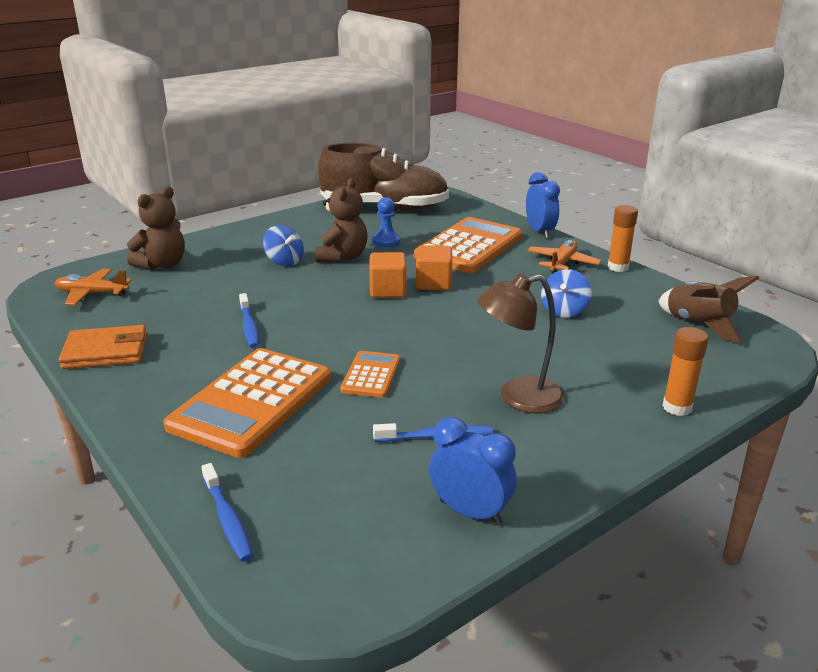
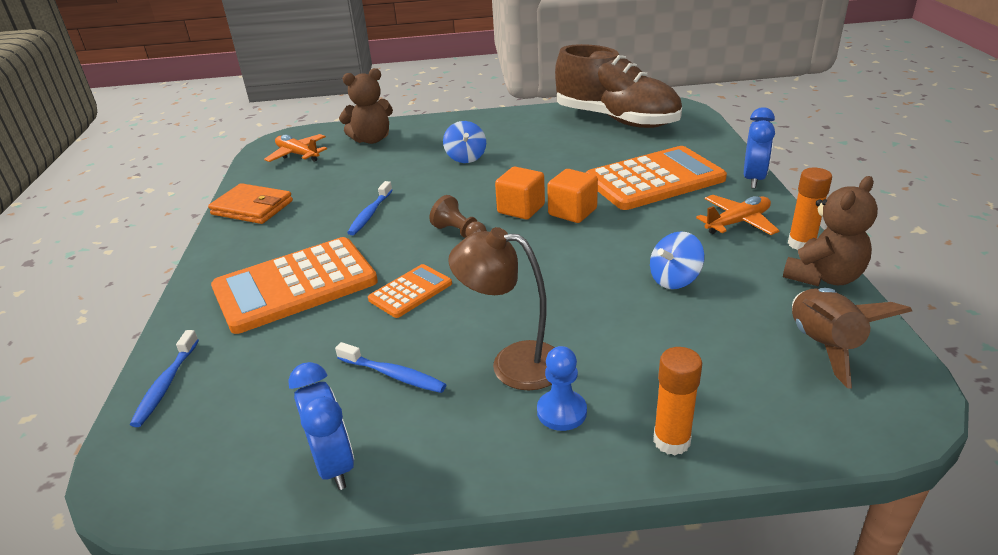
camera: 35 degrees right, 5 degrees up
(342, 257) = (519, 164): brown teddy bear -> brown teddy bear (824, 277)
(357, 321) = (459, 233): none -> brown pawn
(386, 241) = (577, 156): blue pawn -> blue pawn (561, 412)

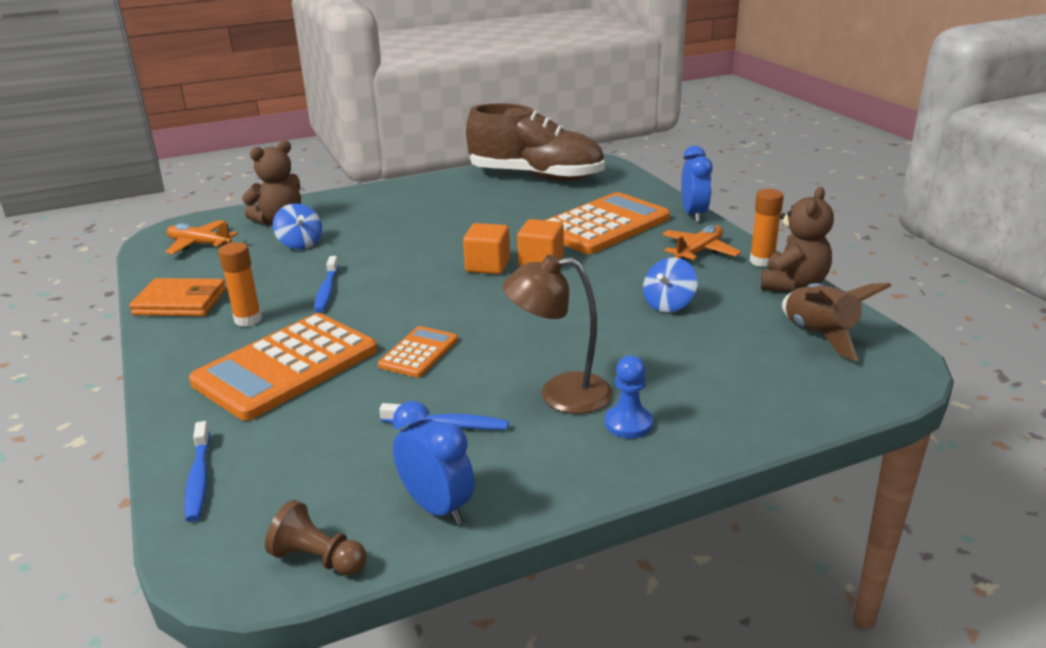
camera: 20 degrees left, 5 degrees down
(459, 233) = (437, 295): brown pawn -> brown pawn (318, 559)
(466, 157) = (399, 226): blue spinning top -> blue spinning top (300, 243)
(671, 441) = (735, 426): orange glue stick -> orange glue stick (248, 320)

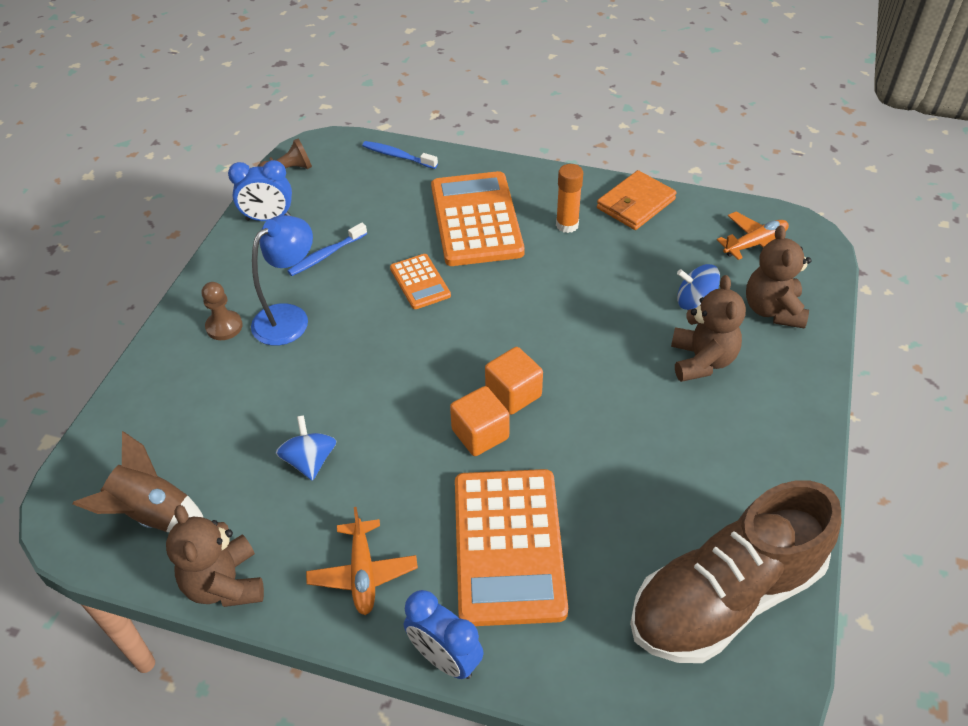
camera: 130 degrees right, 20 degrees up
(327, 290) = (573, 279): blue toothbrush -> none
(364, 225) = (701, 360): none -> brown teddy bear
(560, 394) = (289, 317): brown lamp -> blue lamp
(628, 423) = (224, 326): blue pawn -> brown pawn
(762, 261) = (285, 606): orange glue stick -> none

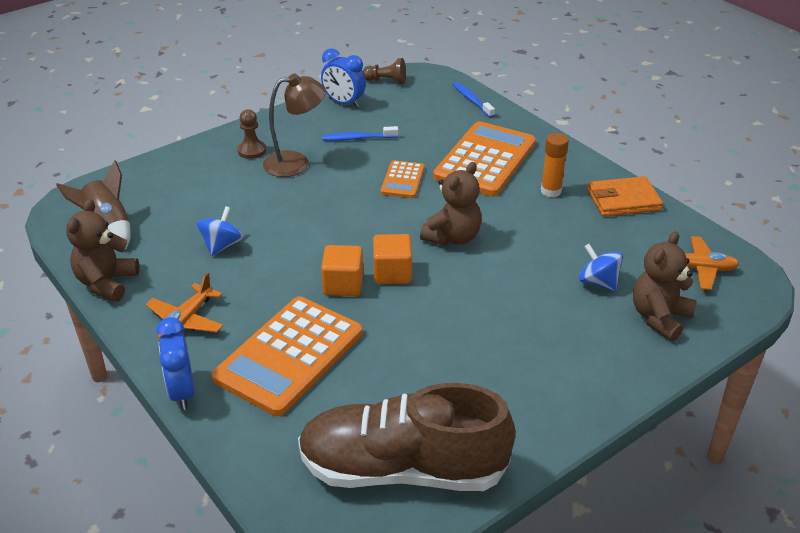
camera: 35 degrees right, 10 degrees down
(289, 317) = (296, 163): blue lamp -> brown lamp
(701, 360) = (558, 321): brown teddy bear -> brown teddy bear (452, 237)

